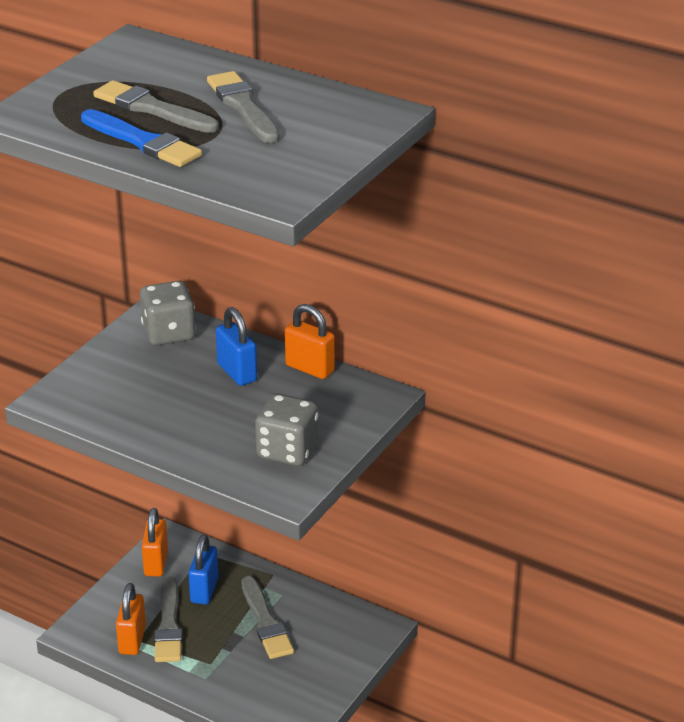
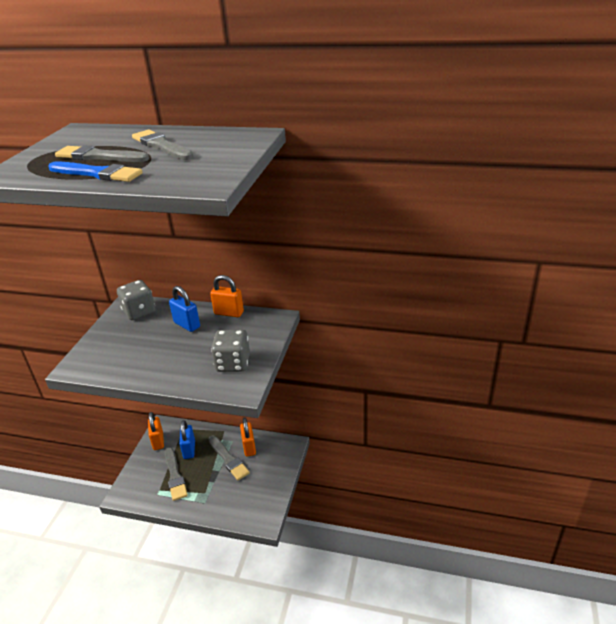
camera: 15 degrees left, 0 degrees up
(132, 640) = (156, 490): orange padlock -> orange padlock (249, 447)

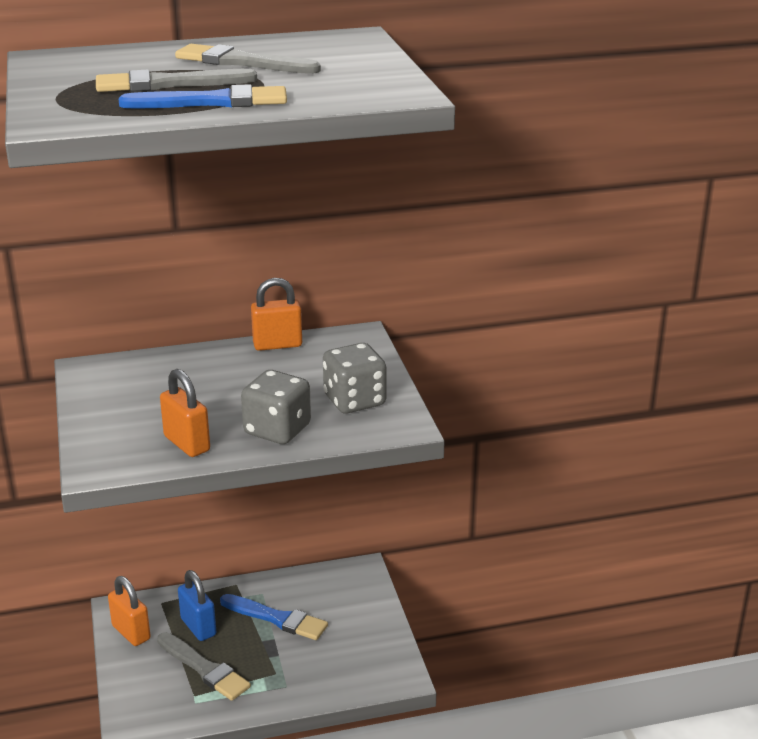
camera: 30 degrees left, 5 degrees down
(139, 312) = (123, 374): grey dice -> grey dice (277, 430)
(187, 325) = (226, 373): blue padlock -> none
(228, 459) = (277, 618): grey brush -> blue brush
(249, 447) = (297, 593): orange padlock -> orange padlock (187, 444)

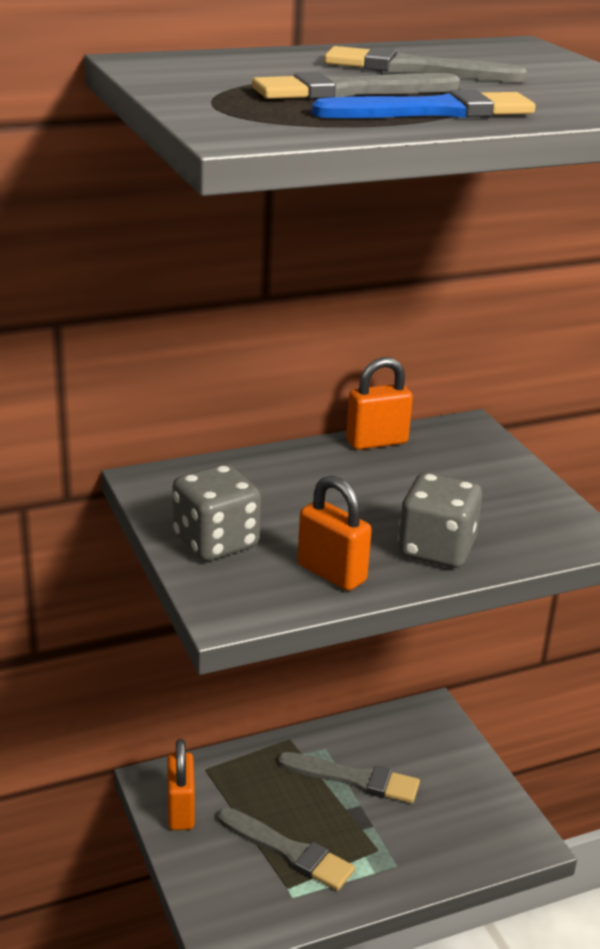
camera: 10 degrees left, 0 degrees up
(131, 632) = (181, 811): orange padlock -> orange padlock turned 45 degrees clockwise
(198, 627) = (262, 797): blue padlock -> none
(277, 618) = (354, 779): blue brush -> grey brush
(354, 400) = (510, 508): grey dice -> grey dice (215, 542)

